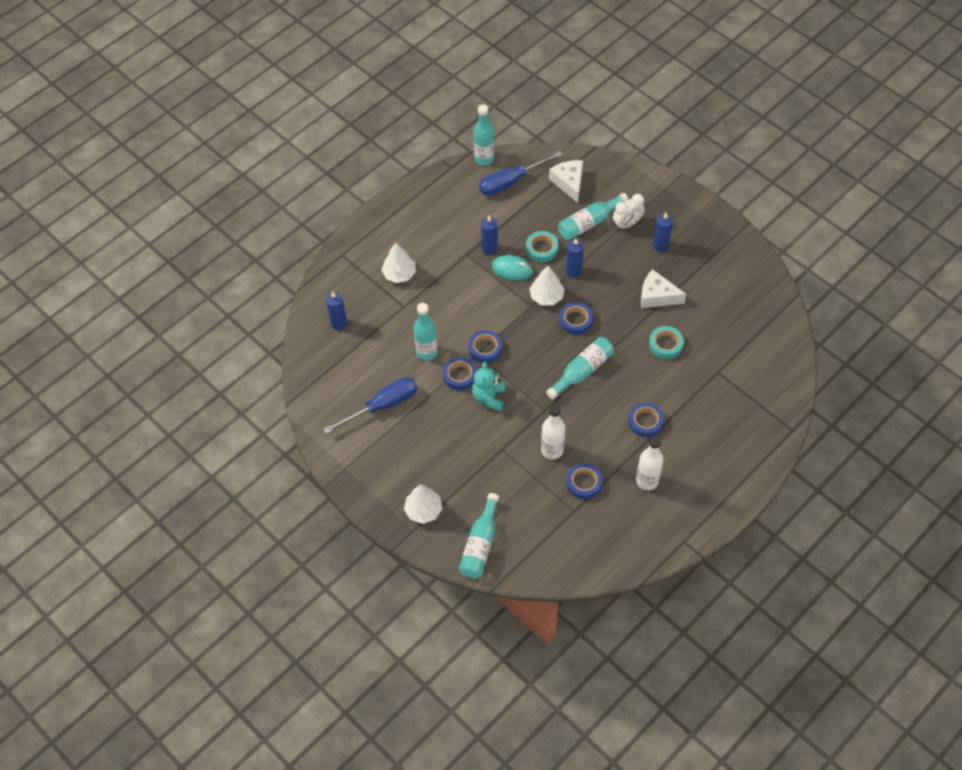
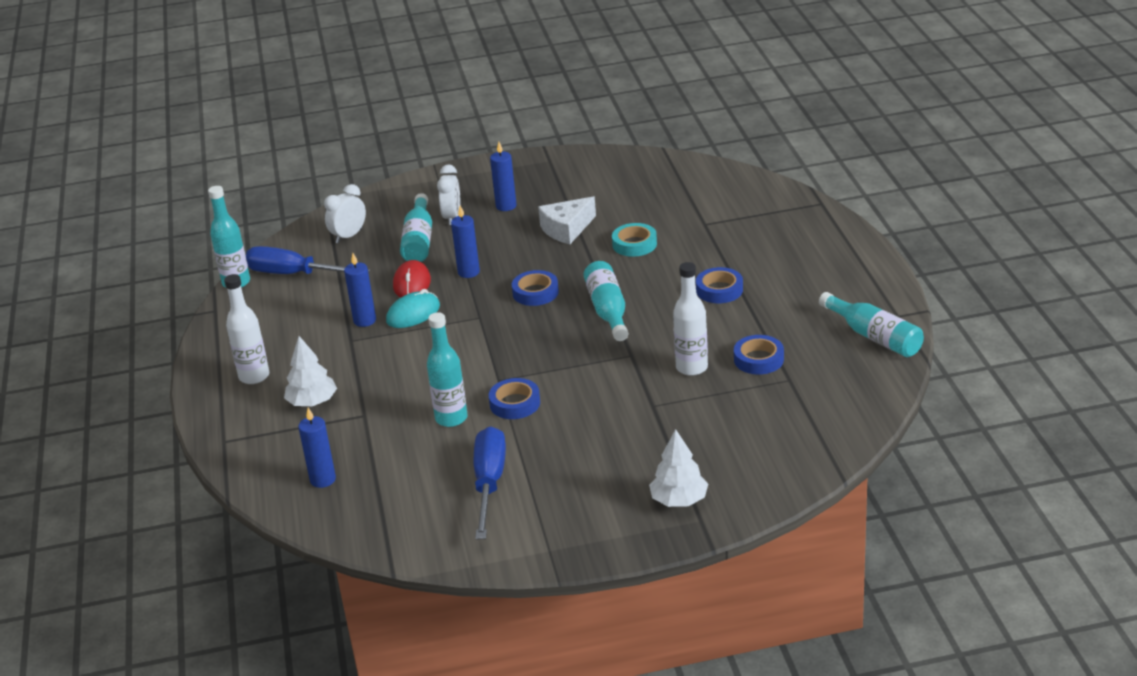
camera: 55 degrees left, 25 degrees down
(480, 544) = (771, 468): turquoise bottle -> turquoise bottle (874, 336)
(485, 349) = (499, 371): blue tape -> none
(489, 397) = (570, 391): turquoise teddy bear -> none
(511, 182) = (294, 274): blue screwdriver -> blue screwdriver turned 105 degrees clockwise
(542, 249) = (412, 283): turquoise tape -> red mouse
(546, 296) = (480, 302): white tree -> none
(569, 183) = (349, 236): white cheese -> white clock
(647, 480) = (797, 314): white bottle -> white bottle (254, 376)

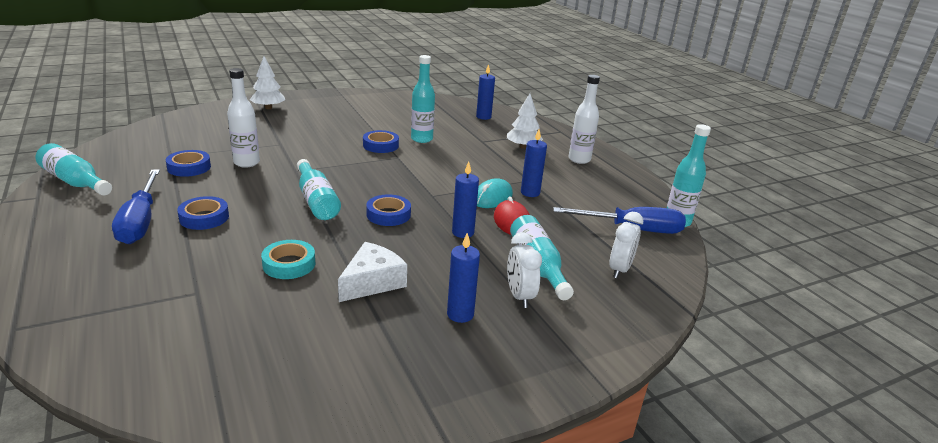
camera: 160 degrees right, 5 degrees down
(489, 483) = (383, 114): blue screwdriver -> blue screwdriver (140, 221)

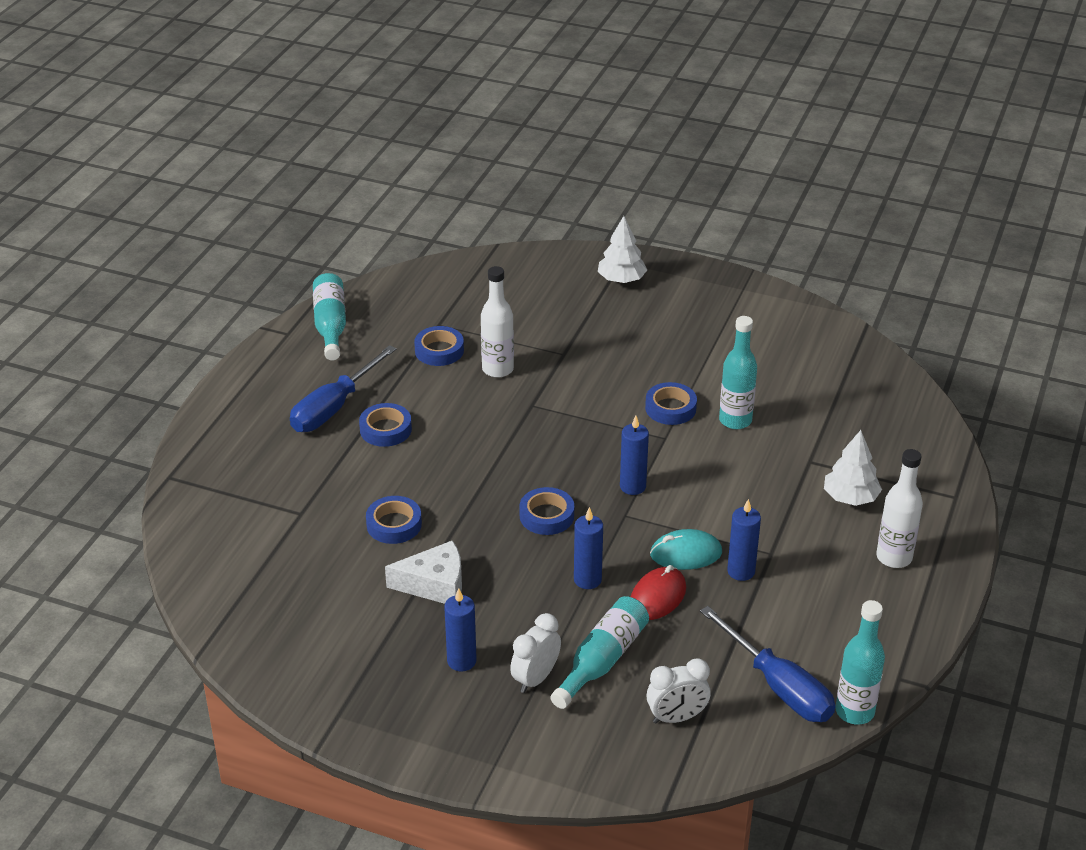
camera: 50 degrees right, 10 degrees up
(289, 264) = (394, 524): turquoise tape -> blue tape
(316, 200) = (503, 459): turquoise bottle -> none
(483, 117) = (881, 417): blue candle -> blue candle (632, 486)

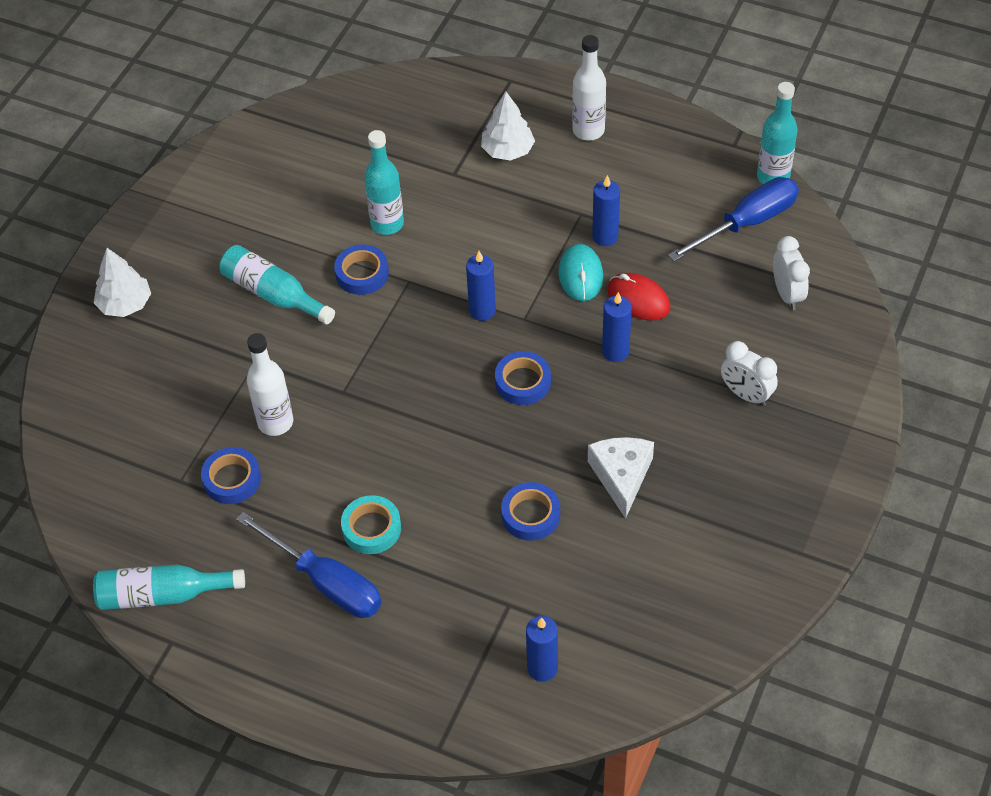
camera: 85 degrees left, 15 degrees up
(385, 429) = (371, 528): blue tape -> turquoise tape
(461, 661) = (726, 452): blue candle -> blue candle (542, 668)
(602, 660) = (721, 344): turquoise bottle -> turquoise bottle (273, 294)

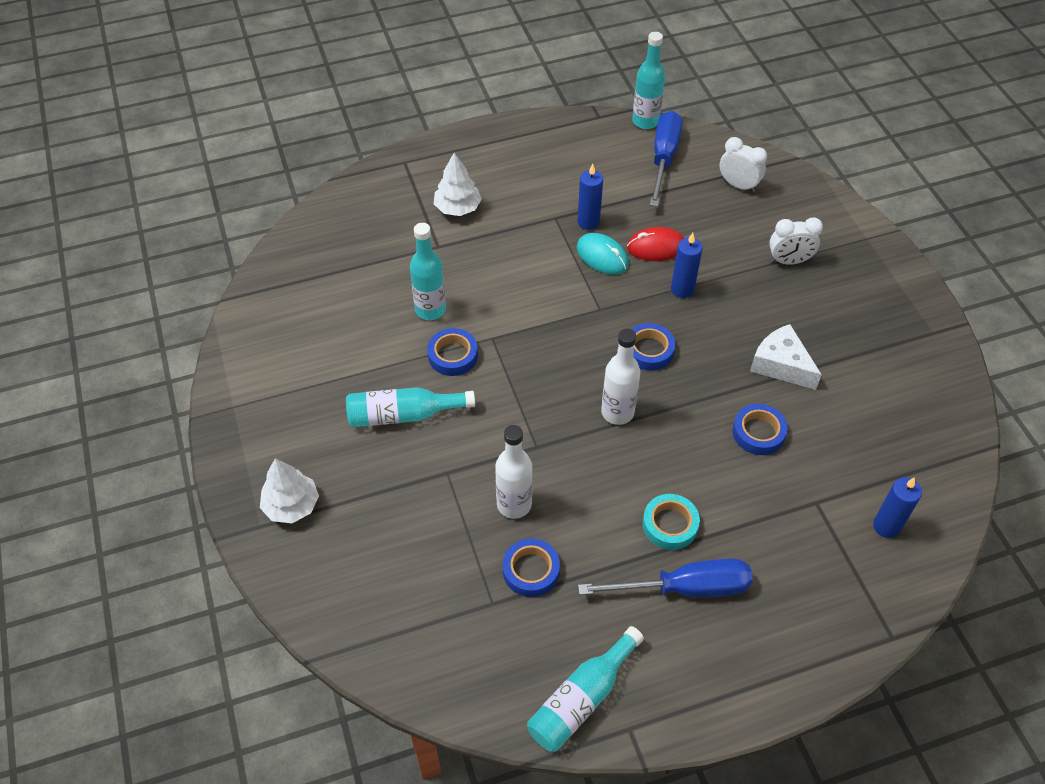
camera: 45 degrees left, 0 degrees up
(482, 310) = (566, 323): blue candle -> none
(588, 130) = (497, 162): white bottle -> white bottle (617, 412)

